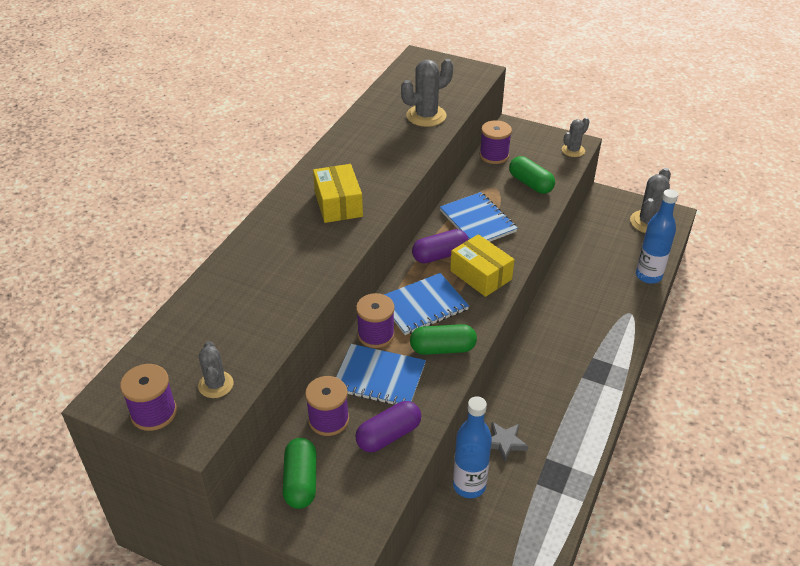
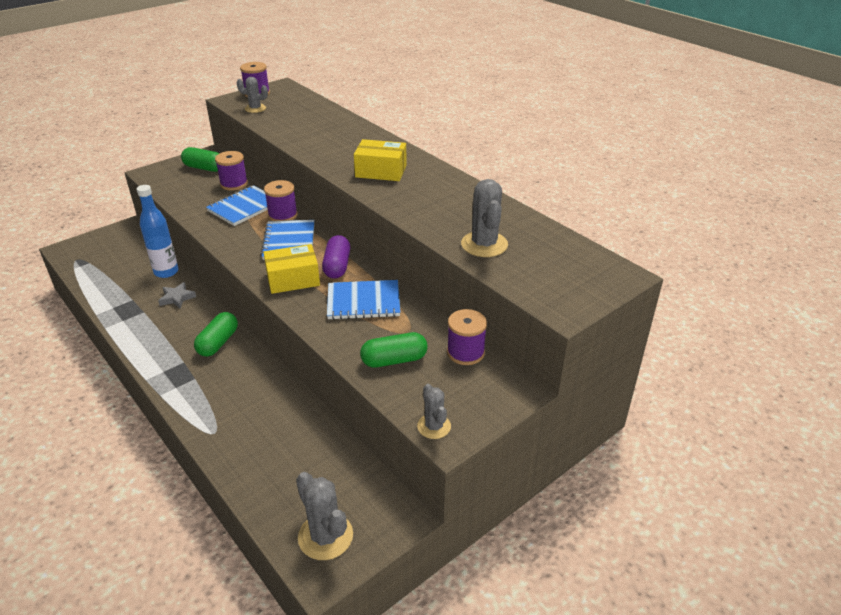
camera: 115 degrees right, 5 degrees down
(388, 435) = (197, 199): purple capsule -> none
(442, 348) = (239, 237): green capsule -> green capsule (218, 343)
(648, 276) = (245, 479): blue bottle -> none

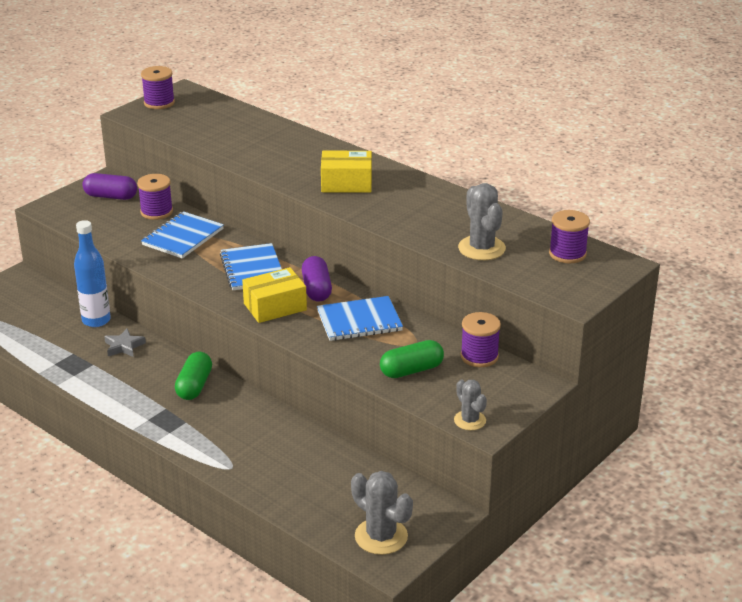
camera: 10 degrees left, 5 degrees down
(204, 168) = (111, 196): green capsule -> purple capsule
(255, 108) = (167, 122): grey cactus -> none
(283, 215) = (231, 242): purple spool -> purple spool (567, 254)

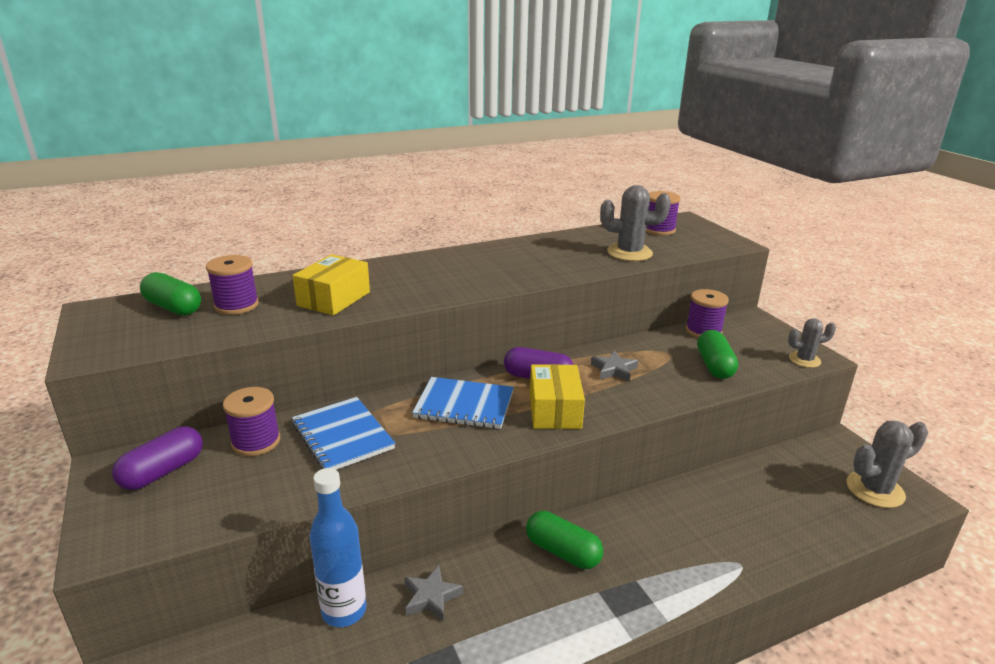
camera: 65 degrees left, 5 degrees down
(159, 103) = (98, 331): purple spool -> purple spool (236, 305)
(205, 110) = (173, 308): none -> green capsule
(346, 183) = (453, 276): yellow box -> yellow box (334, 299)
(359, 321) = (614, 370): blue notebook -> grey star

